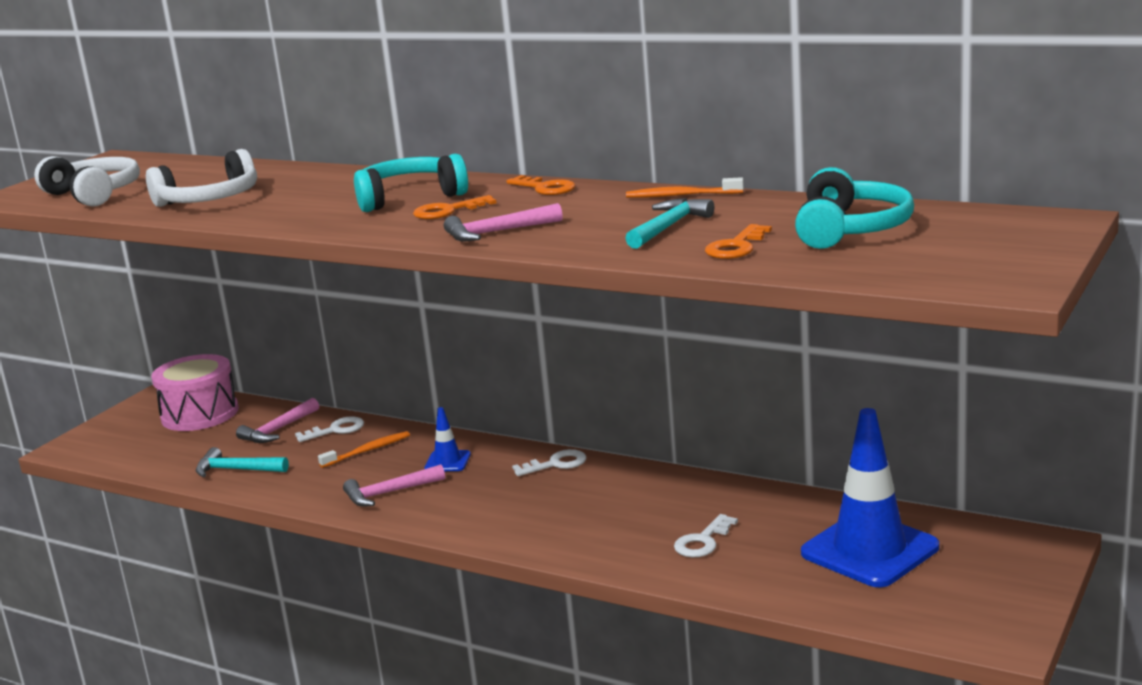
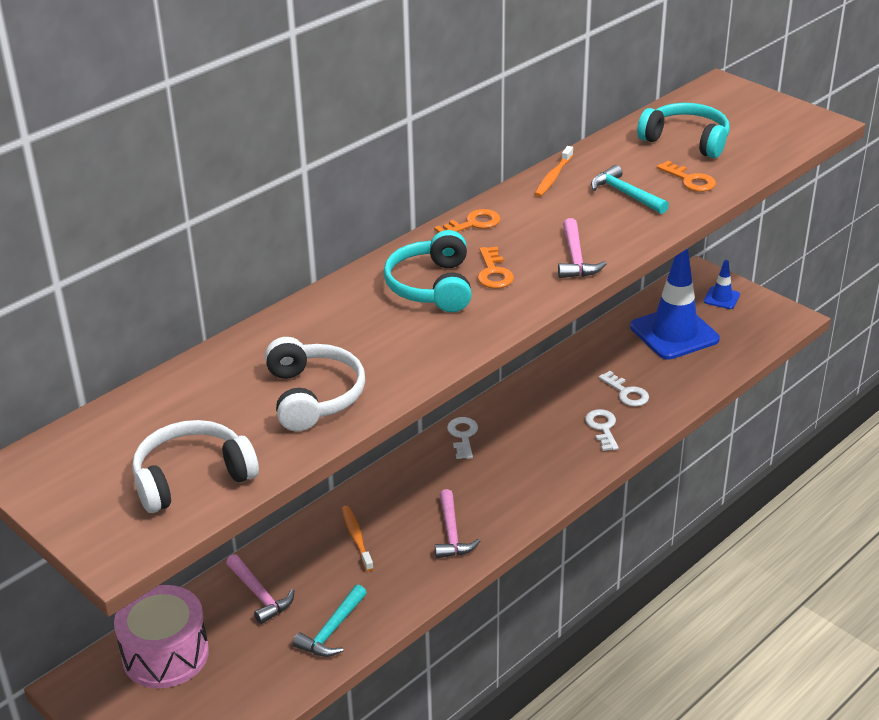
camera: 75 degrees left, 15 degrees up
(336, 430) = (293, 554): white key -> white key (602, 428)
(447, 461) = (415, 492): blue traffic cone -> blue traffic cone (721, 298)

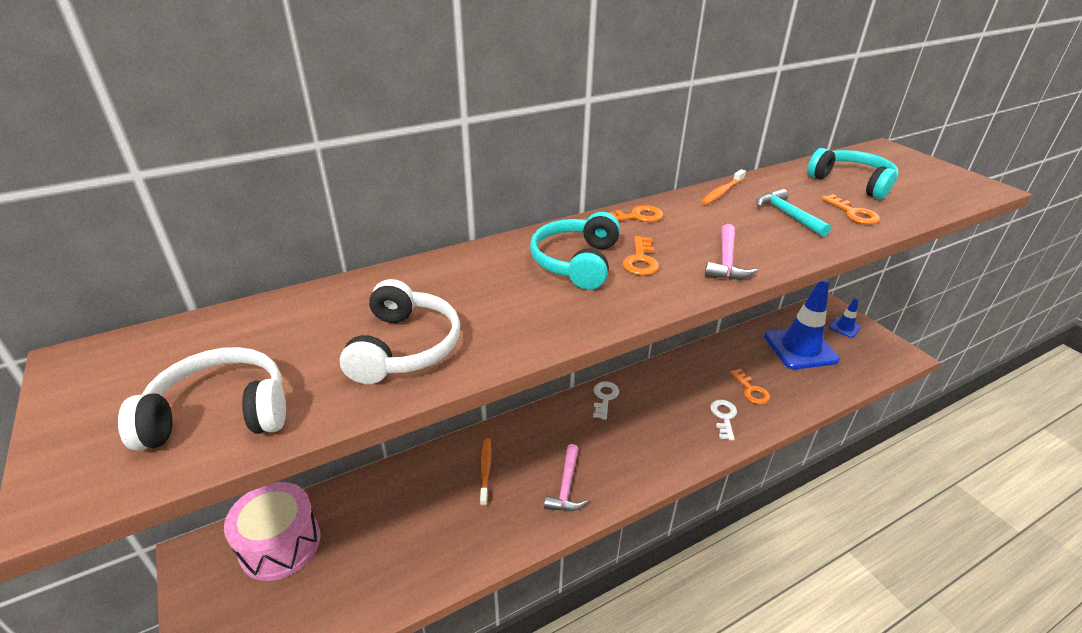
camera: 15 degrees right, 0 degrees up
(260, 595) = (384, 505): pink hammer -> none
(332, 630) = (427, 560): turquoise hammer -> none
(626, 393) = (751, 390): white key -> orange key

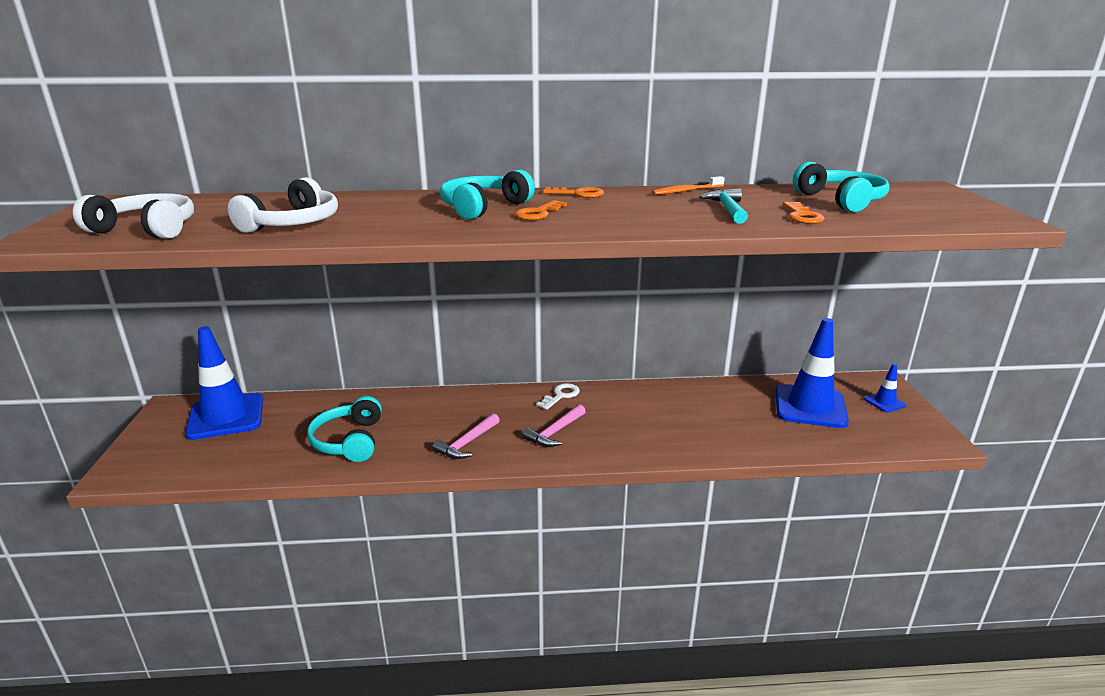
camera: 25 degrees right, 10 degrees down
(280, 544) = (226, 417): pink drum -> blue traffic cone
(449, 526) = (349, 441): none -> turquoise headphones
(485, 470) = (411, 415): orange toothbrush -> none
(724, 417) = (666, 436): white key -> none
(726, 261) = (613, 223): pink hammer -> pink hammer (555, 432)
(751, 390) = (717, 424): orange key -> none

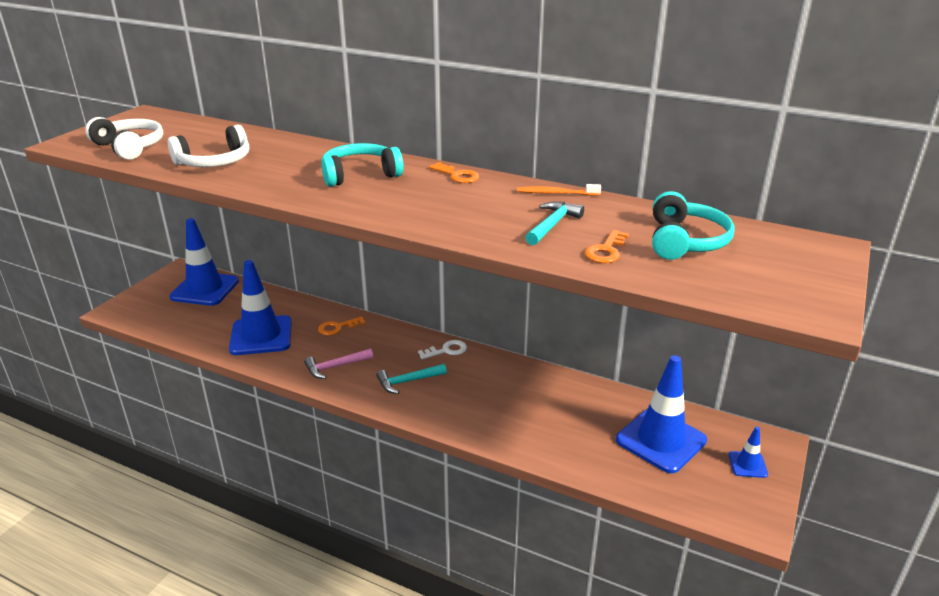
camera: 30 degrees right, 5 degrees up
(349, 441) = (261, 336): turquoise headphones -> blue traffic cone
(538, 213) = (389, 191): orange key -> orange key (338, 327)
(555, 432) = (408, 381): pink hammer -> turquoise hammer

